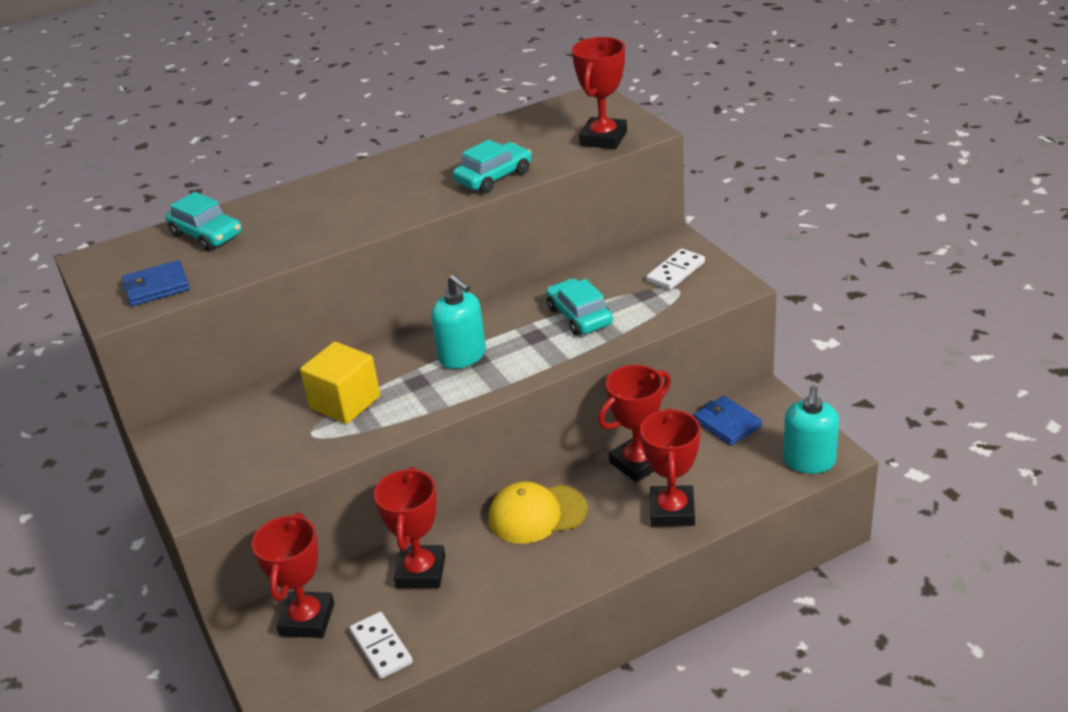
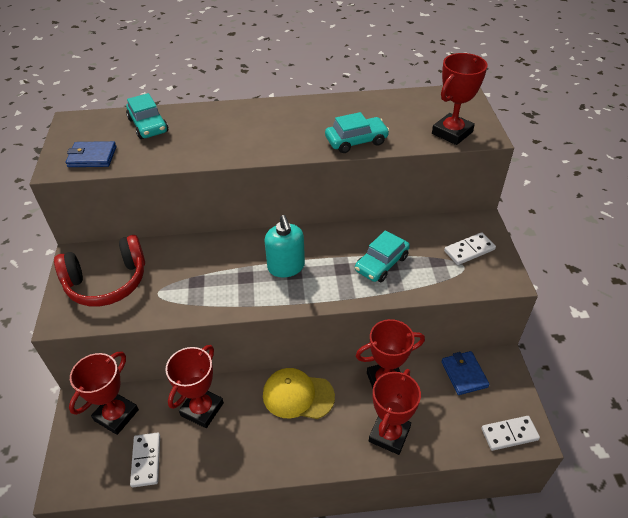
camera: 20 degrees right, 10 degrees up
(232, 445) = (107, 282): none -> red headphones
(345, 402) = (192, 275): yellow cube -> none
(579, 316) = (381, 263): turquoise car -> turquoise car turned 135 degrees counterclockwise
(809, 461) = (509, 434): turquoise soap dispenser -> white domino

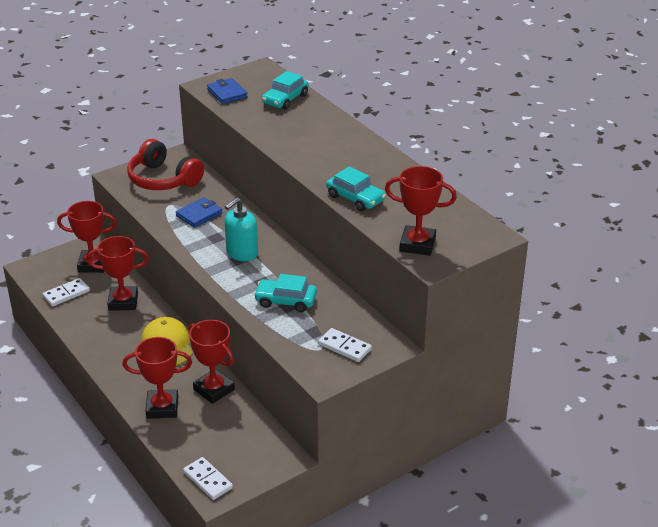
camera: 60 degrees right, 10 degrees down
(464, 374) = (255, 435): blue wallet -> blue wallet (199, 214)

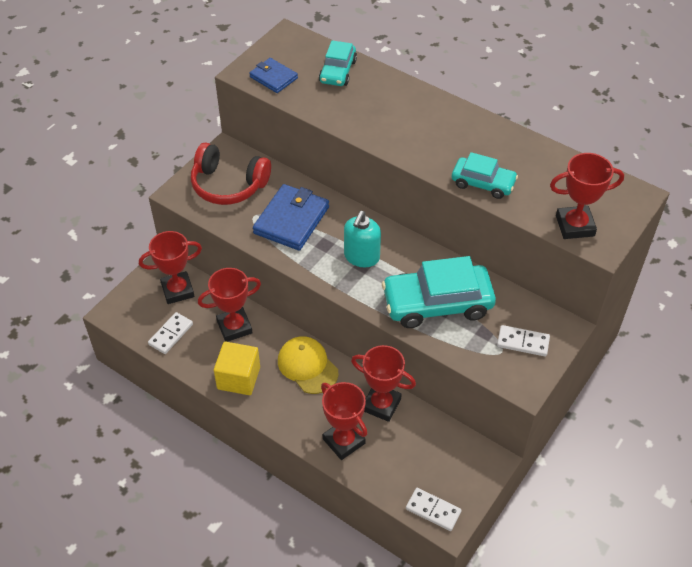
camera: 20 degrees left, 15 degrees up
(102, 339) = (238, 378): none -> yellow cube
(162, 407) = (344, 441): red trophy -> red trophy turned 75 degrees clockwise
(199, 214) = (291, 220): blue wallet -> blue wallet, size x1.68
(286, 301) = (437, 303): turquoise car -> turquoise car, size x1.74

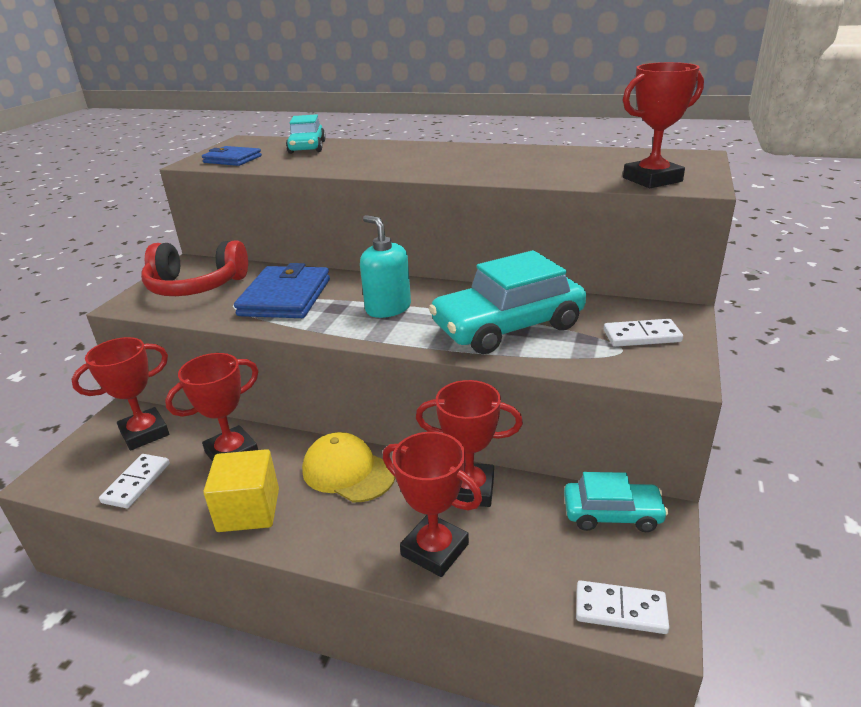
camera: 15 degrees left, 20 degrees down
(361, 257) = (388, 308): turquoise soap dispenser -> turquoise soap dispenser turned 135 degrees clockwise
(483, 183) = (518, 174): turquoise car -> turquoise car (612, 514)

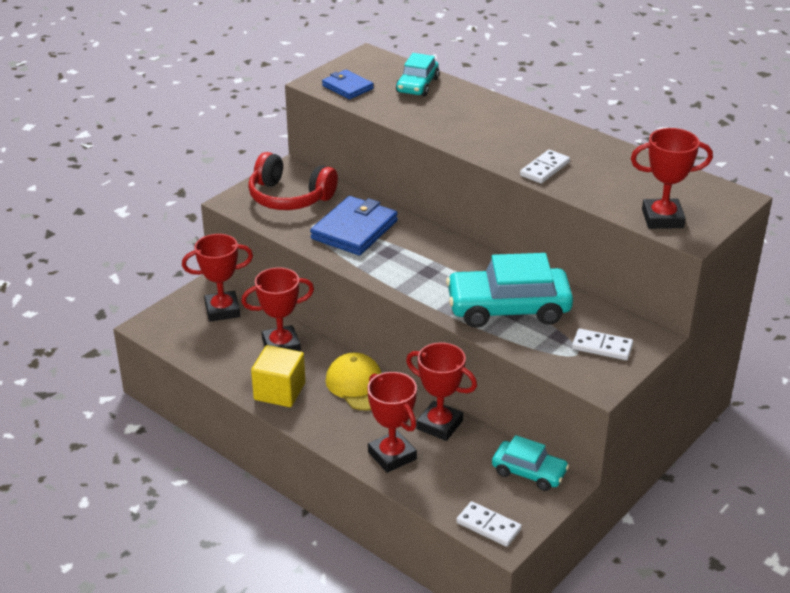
camera: 20 degrees right, 5 degrees up
(137, 483) = (209, 348): white domino -> white domino (545, 169)
(388, 308) = (428, 264): turquoise soap dispenser -> none

